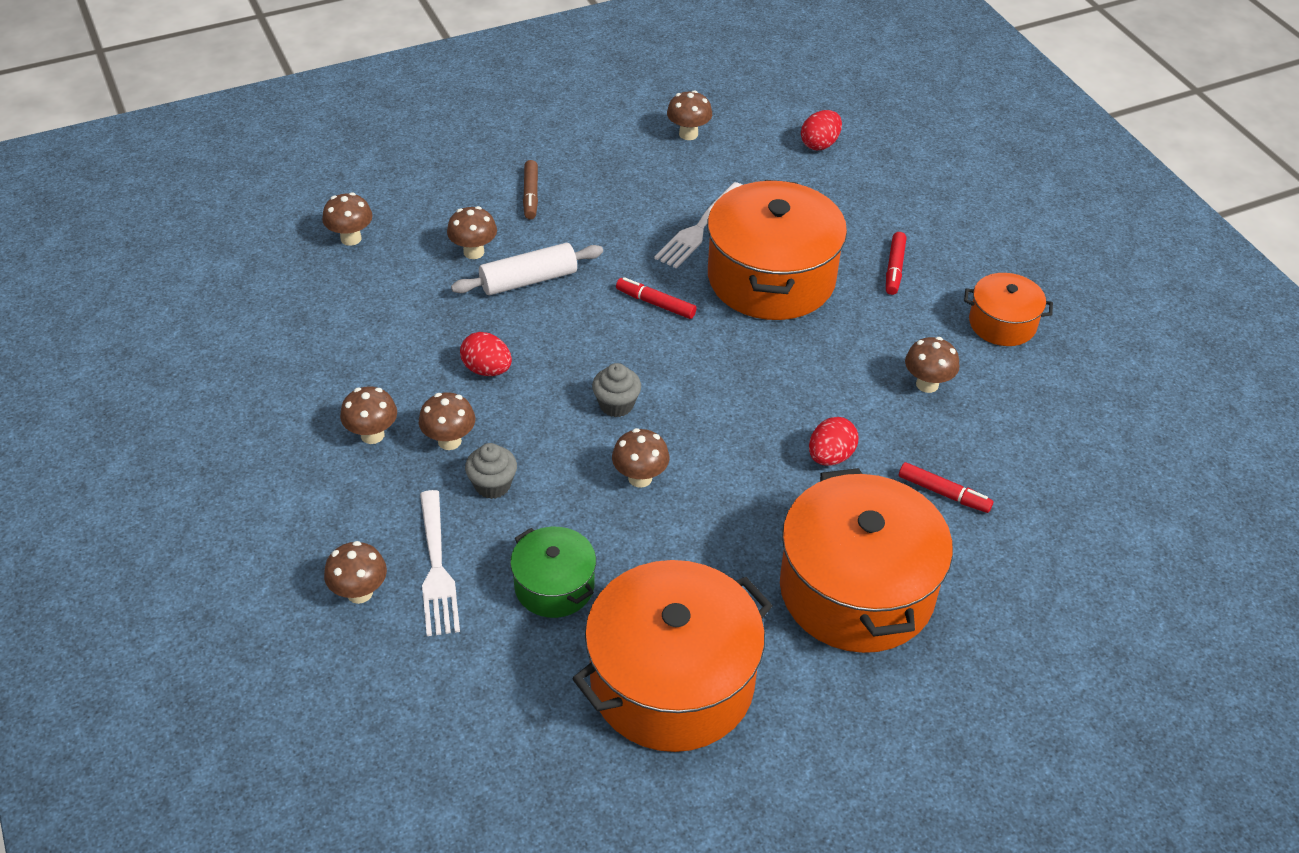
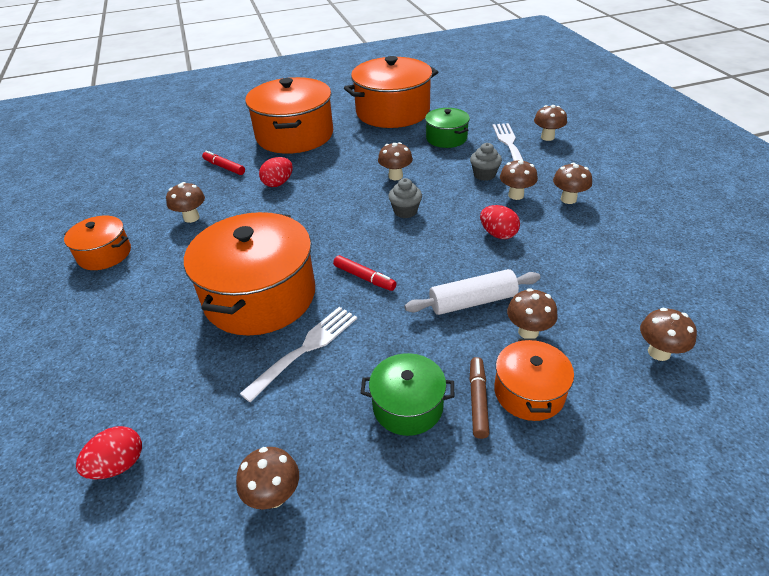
camera: 170 degrees left, 5 degrees down
(484, 203) = (529, 392): none -> orange pot
(593, 189) = (407, 406): none -> green pot
(894, 268) = (151, 300): red marker -> none

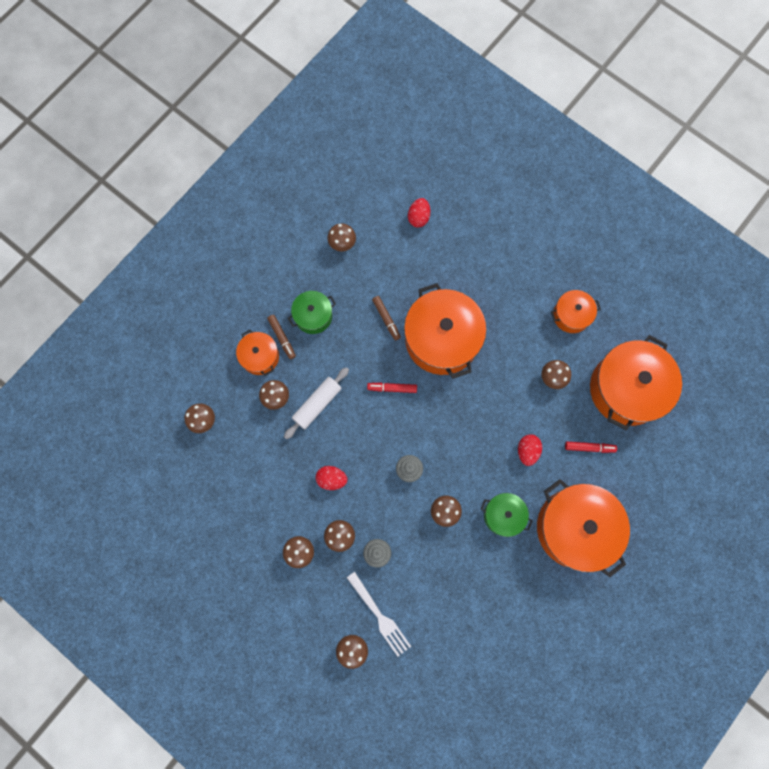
camera: 145 degrees right, 35 degrees up
(305, 349) = (386, 319): white fork -> brown marker
(392, 112) = (518, 623): orange pot -> orange pot (626, 389)
(446, 138) = (439, 597): green pot -> green pot (503, 515)

